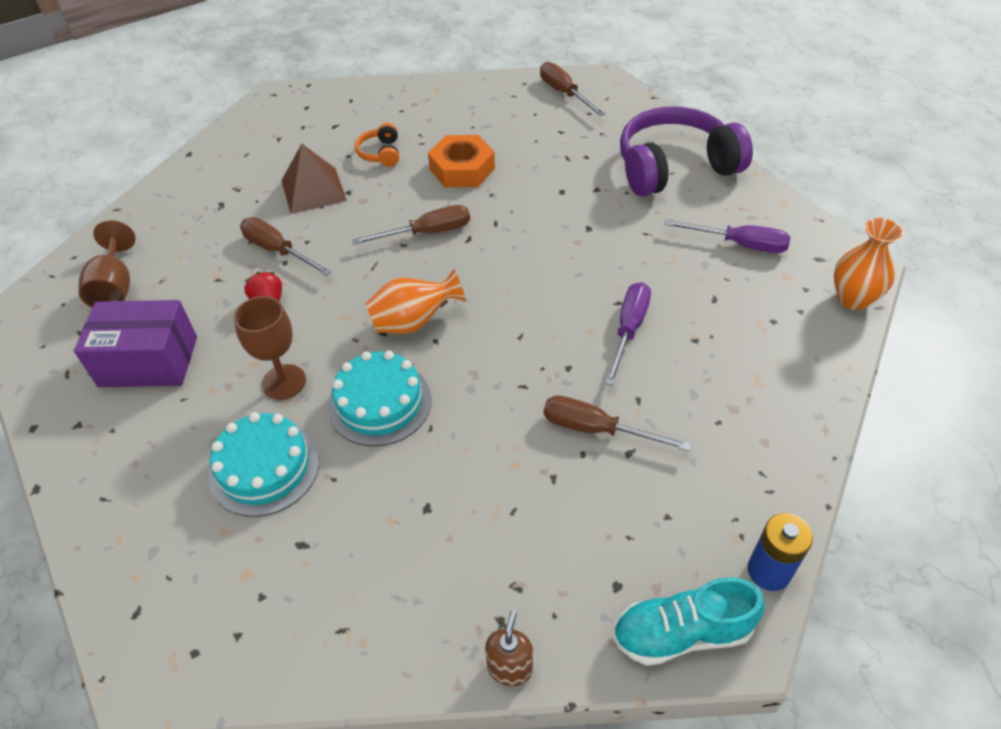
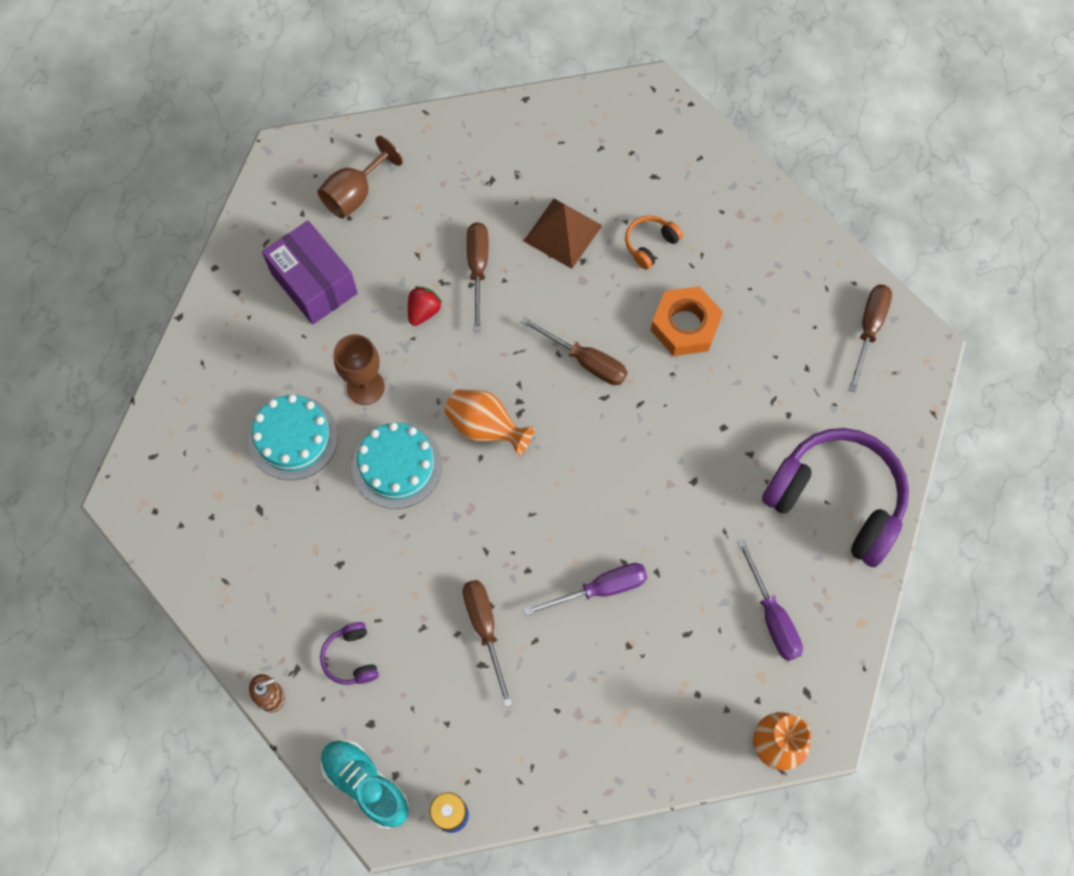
camera: 50 degrees right, 20 degrees up
(532, 559) = (351, 658): none -> purple headphones

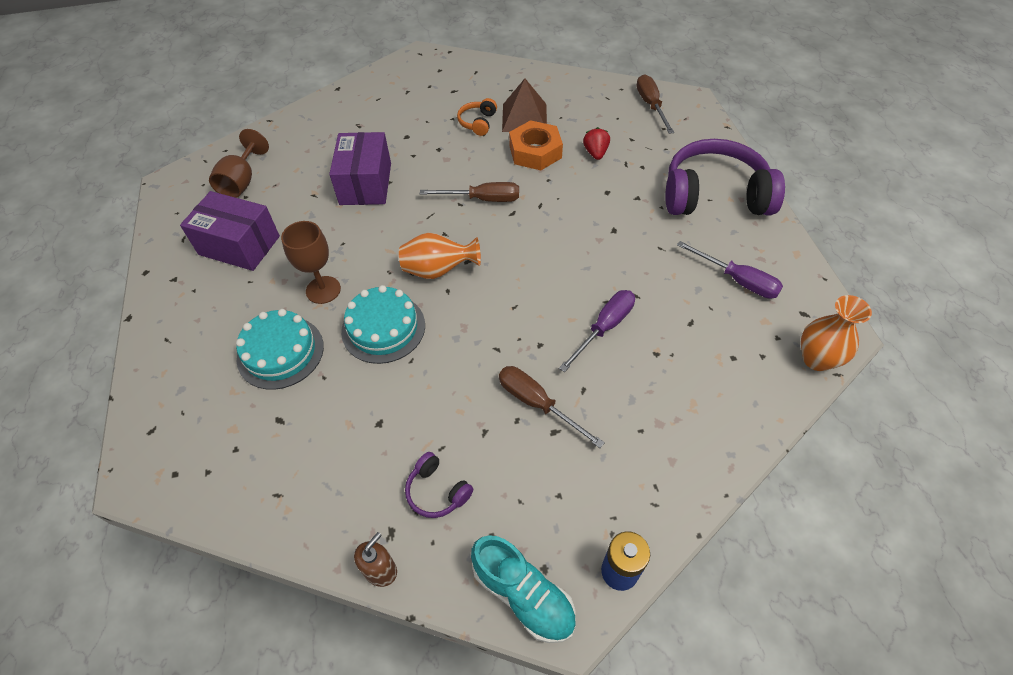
camera: 30 degrees left, 15 degrees down
(366, 784) = (523, 595): turquoise shoe -> turquoise shoe turned 150 degrees counterclockwise
(423, 311) = (340, 224): red strawberry -> red strawberry (595, 153)
(478, 269) = (365, 184): brown screwdriver -> purple box
(563, 233) = (413, 141): brown pyramid -> brown pyramid (524, 117)

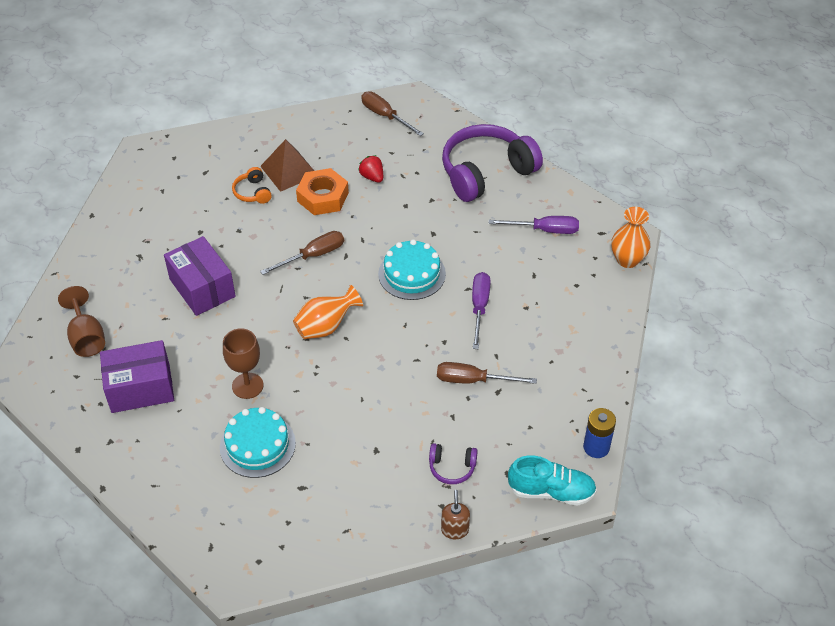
camera: 35 degrees left, 5 degrees down
(383, 328) = (321, 388): turquoise cake -> turquoise cake (412, 274)

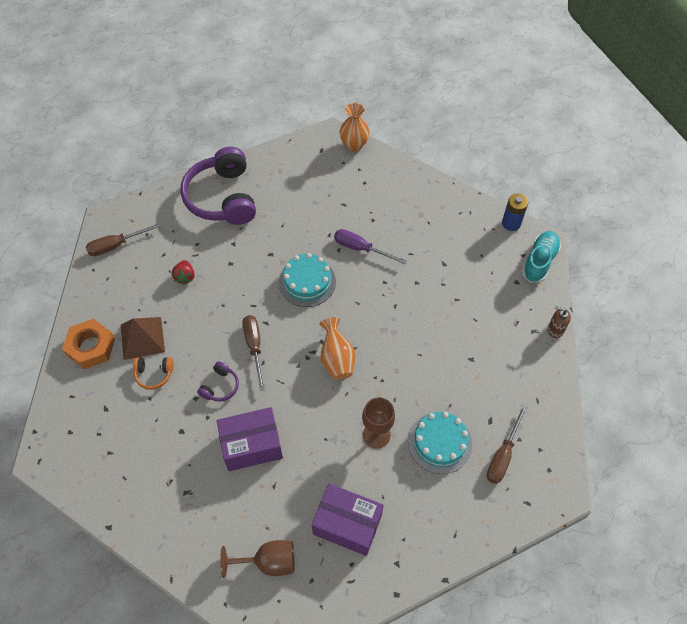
camera: 70 degrees left, 10 degrees up
(140, 388) = (347, 524): purple box -> purple box turned 75 degrees counterclockwise
(323, 197) = (189, 320): orange nut -> orange nut (91, 347)
(372, 177) = (185, 277): red strawberry -> red strawberry turned 75 degrees counterclockwise
(452, 468) = (502, 314): purple headphones -> purple headphones (220, 386)
(473, 380) = (428, 275): brown screwdriver -> brown screwdriver (503, 455)
(544, 230) = (302, 182): purple screwdriver -> none

